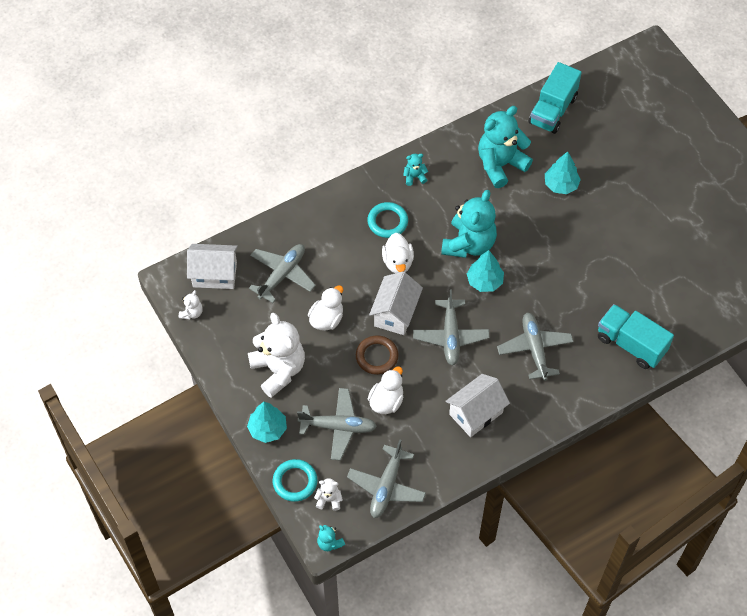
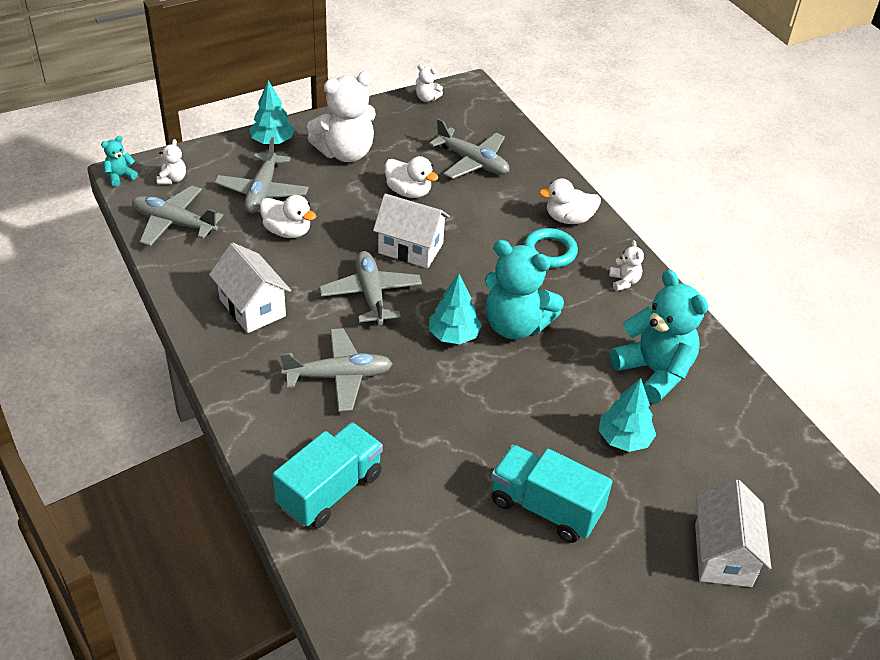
camera: 90 degrees right, 15 degrees down
(214, 275) = (475, 115): white house -> white house (722, 554)
(295, 482) = (202, 157): turquoise ring -> none
(377, 356) = (351, 228): brown ring -> none
(398, 262) = (487, 256): white duck -> white duck (569, 219)
(414, 177) = (624, 282): turquoise teddy bear -> white teddy bear
(450, 336) = (371, 294): grey plane -> grey plane turned 75 degrees clockwise
(553, 110) = (768, 446): turquoise truck -> turquoise truck (545, 507)

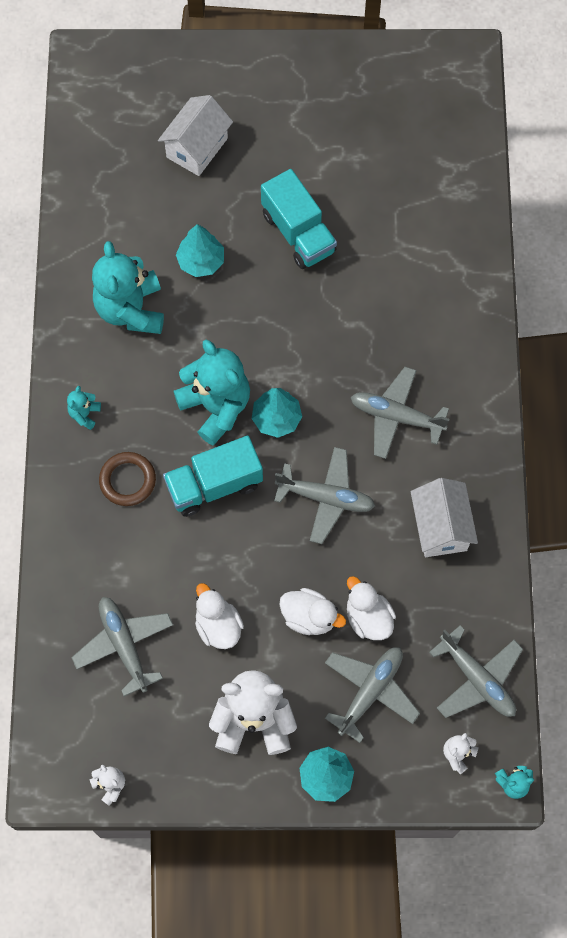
camera: 150 degrees left, 25 degrees up
(330, 490) = (449, 313): turquoise truck -> turquoise truck (214, 485)
(371, 294) = (326, 497): grey plane -> grey plane turned 90 degrees counterclockwise
(410, 248) = (258, 542): white house -> none
(550, 251) = (127, 480): turquoise ring -> brown ring
(569, 219) = (79, 516): white duck -> white duck (309, 617)
(624, 282) = (84, 414): white teddy bear -> turquoise teddy bear

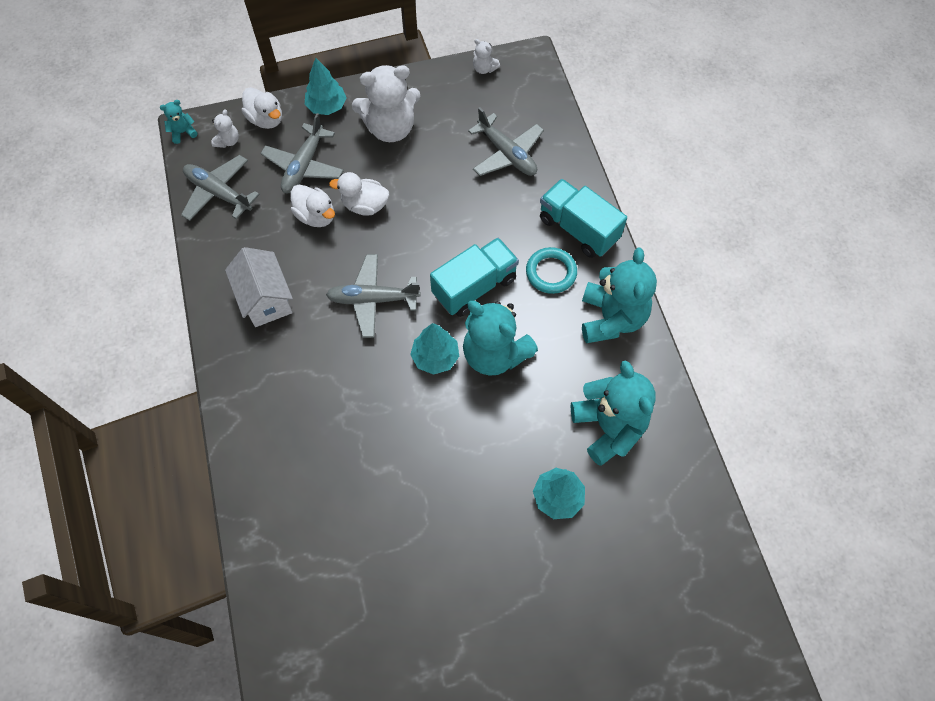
camera: 165 degrees right, 5 degrees down
(84, 414) = (611, 318): turquoise teddy bear -> turquoise teddy bear, size x2.28
(127, 480) = (551, 272): brown ring -> turquoise ring
(197, 148) = (609, 636): white house -> none
(218, 626) = (437, 183): white duck -> white duck (266, 119)
(298, 233) = (466, 558): turquoise truck -> turquoise truck (578, 229)
(396, 416) = (323, 386): grey plane -> none

